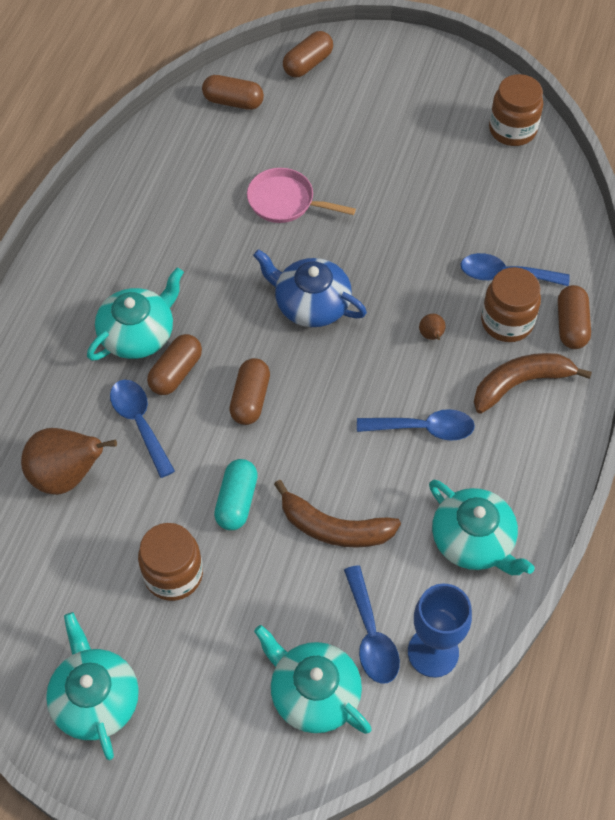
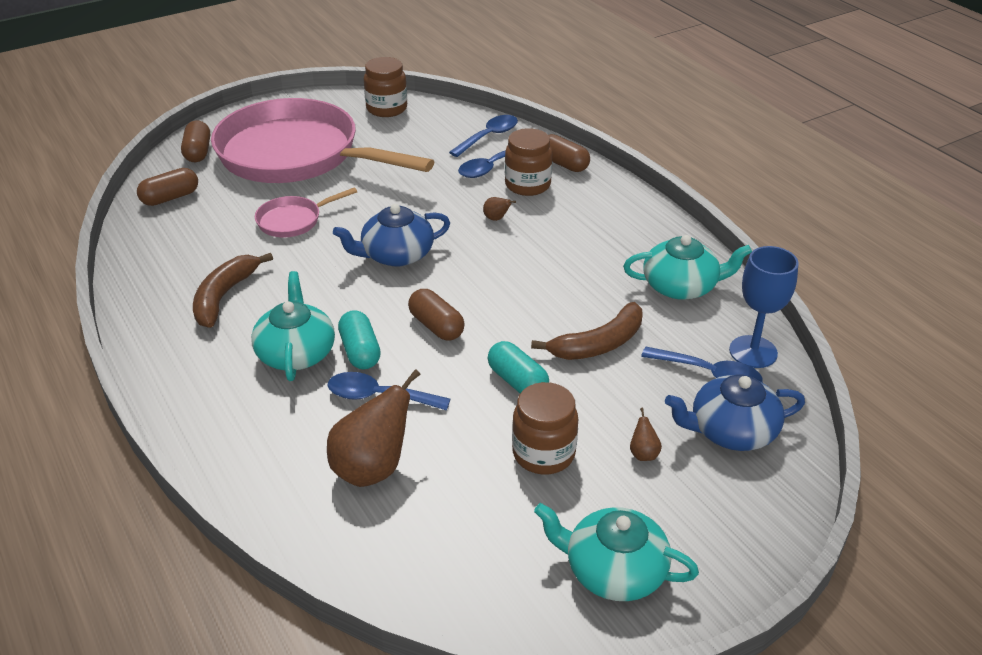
camera: 50 degrees left, 20 degrees down
(176, 372) = (360, 351): brown capsule -> turquoise capsule
(231, 644) = (643, 454): none -> brown pear
(313, 693) = (731, 431): turquoise teapot -> blue teapot
(373, 128) = (296, 155): none -> pink pan
(423, 428) = (566, 260): blue spoon -> blue spoon (489, 137)
(520, 383) = (581, 204): brown banana -> brown banana (224, 296)

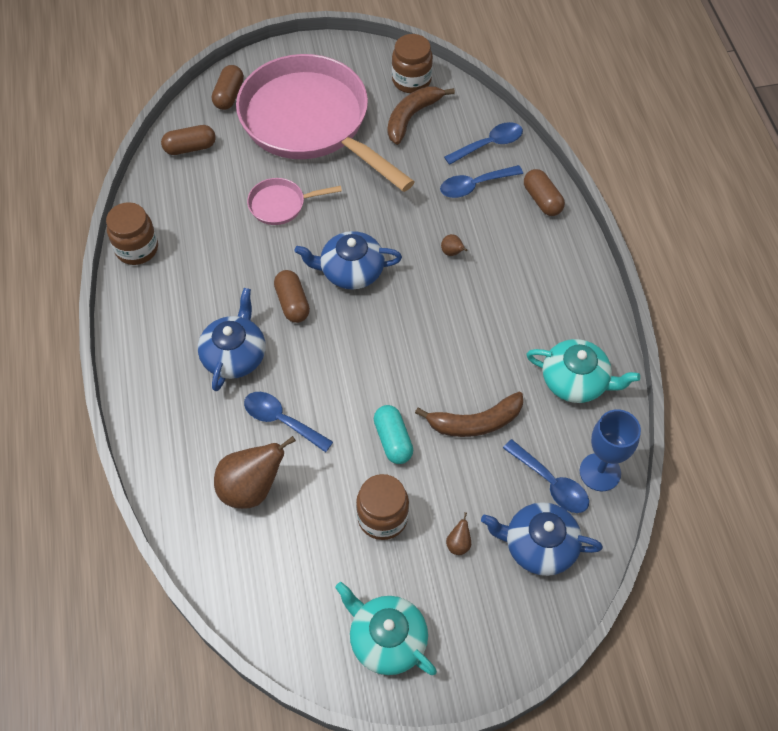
camera: 20 degrees right, 20 degrees up
(224, 296) = (199, 277): brown banana -> brown banana (411, 117)
(296, 353) = (235, 355): turquoise teapot -> blue teapot
(360, 351) = (283, 369): turquoise capsule -> none
(436, 326) = (353, 361): brown capsule -> brown capsule (292, 303)
(527, 185) = (497, 218): brown jar -> brown jar (137, 249)

